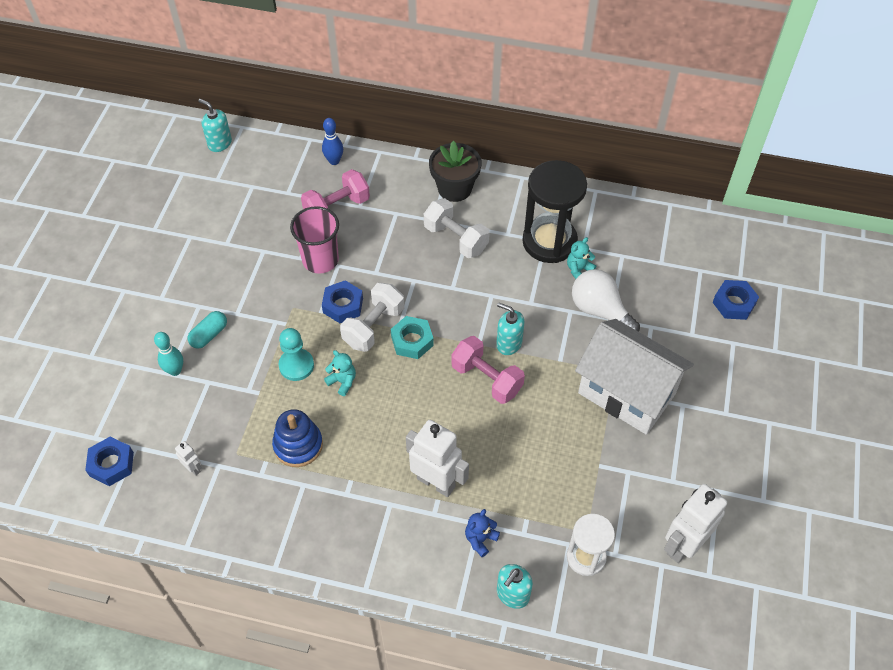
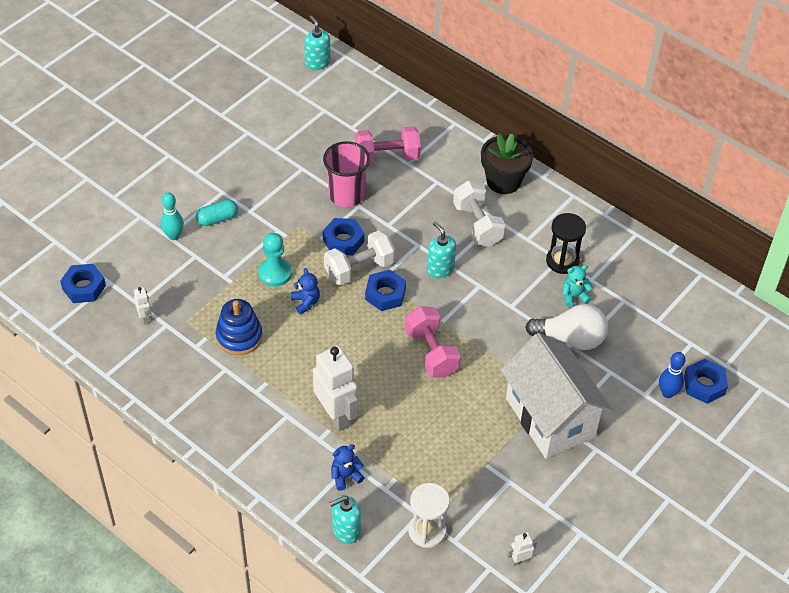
camera: 25 degrees right, 5 degrees down
(334, 161) = (409, 116): blue bowling pin -> blue bowling pin (667, 393)
(342, 382) = (306, 302): turquoise teddy bear -> blue teddy bear
(412, 341) = (385, 294): turquoise nut -> blue nut
(508, 343) = (469, 331): turquoise soap dispenser -> turquoise soap dispenser (440, 269)
(549, 241) = (562, 261): black hourglass -> black hourglass, size x0.60
(600, 310) = (571, 339): white light bulb -> white light bulb turned 120 degrees clockwise
(683, 545) = (519, 560): white robot -> white robot, size x0.45

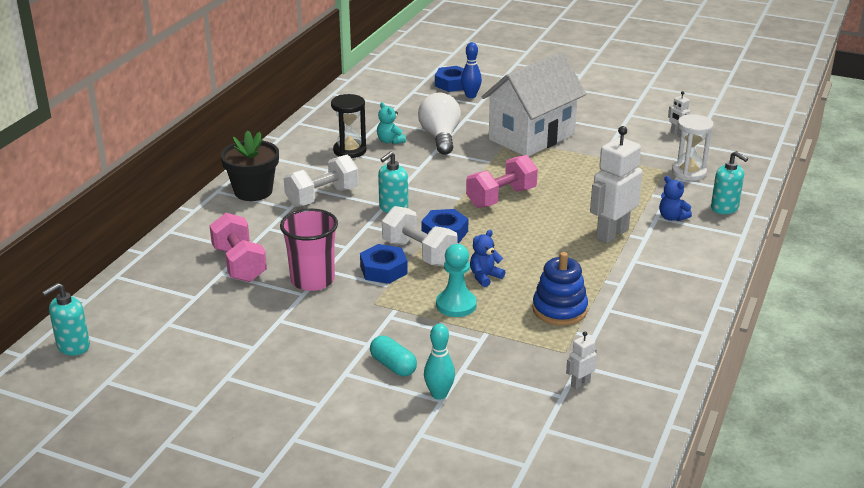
camera: 105 degrees left, 20 degrees down
(84, 287) = (567, 449): blue nut -> none

